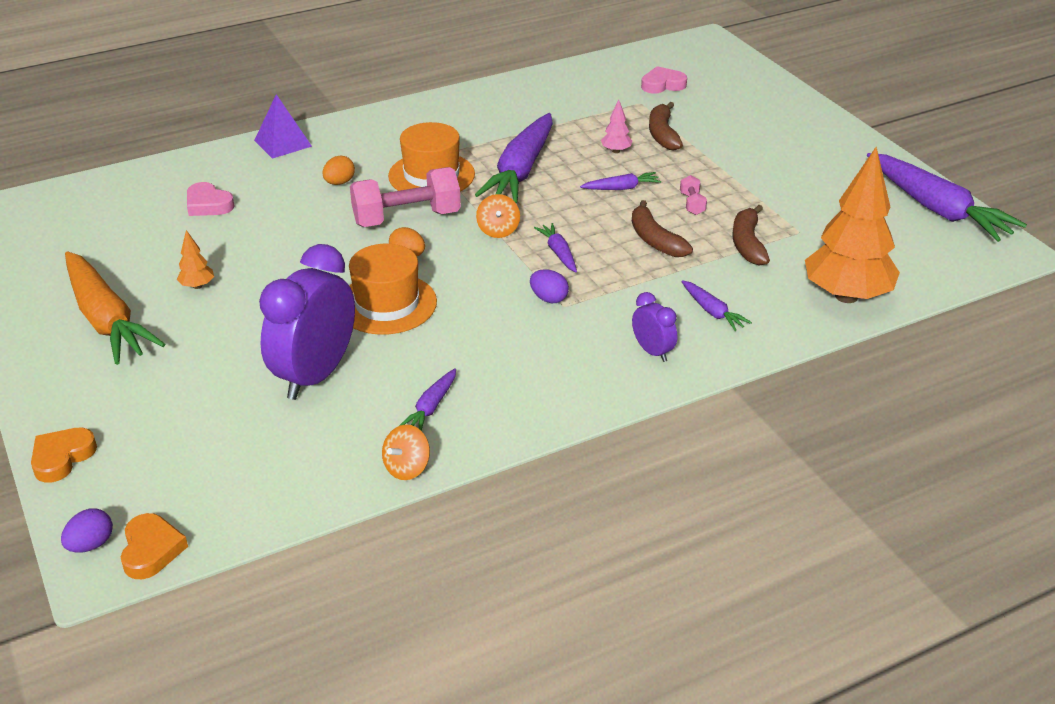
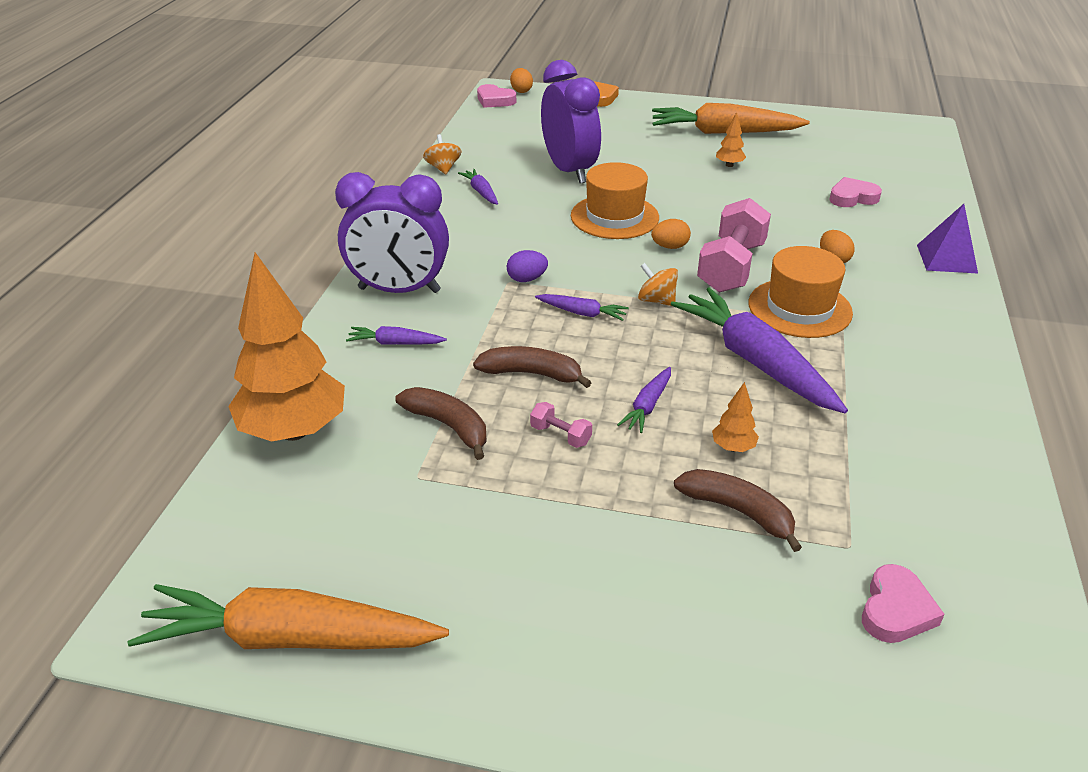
camera: 130 degrees right, 0 degrees up
(91, 544) = (521, 91): purple egg -> orange egg
(151, 550) = (495, 100): orange heart -> pink heart
(616, 151) = (733, 447): pink tree -> orange tree
(652, 351) = (399, 290): purple clock -> purple clock, size x2.10
(937, 209) = (289, 638): purple carrot -> orange carrot

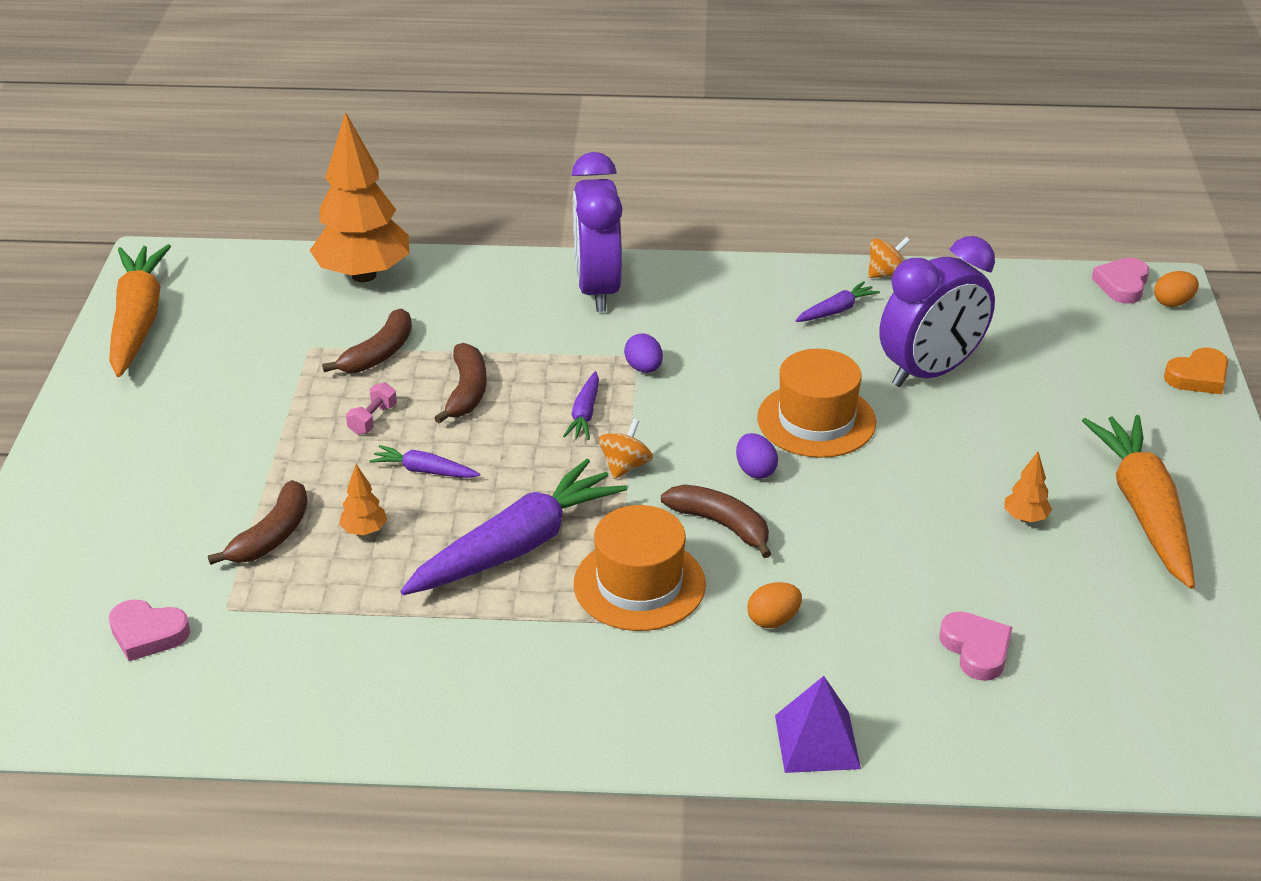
camera: 80 degrees right, 0 degrees up
(395, 343) = (502, 303): purple carrot -> none
(670, 247) = (755, 470): orange egg -> purple egg
(731, 267) = (721, 524): pink dumbbell -> brown banana

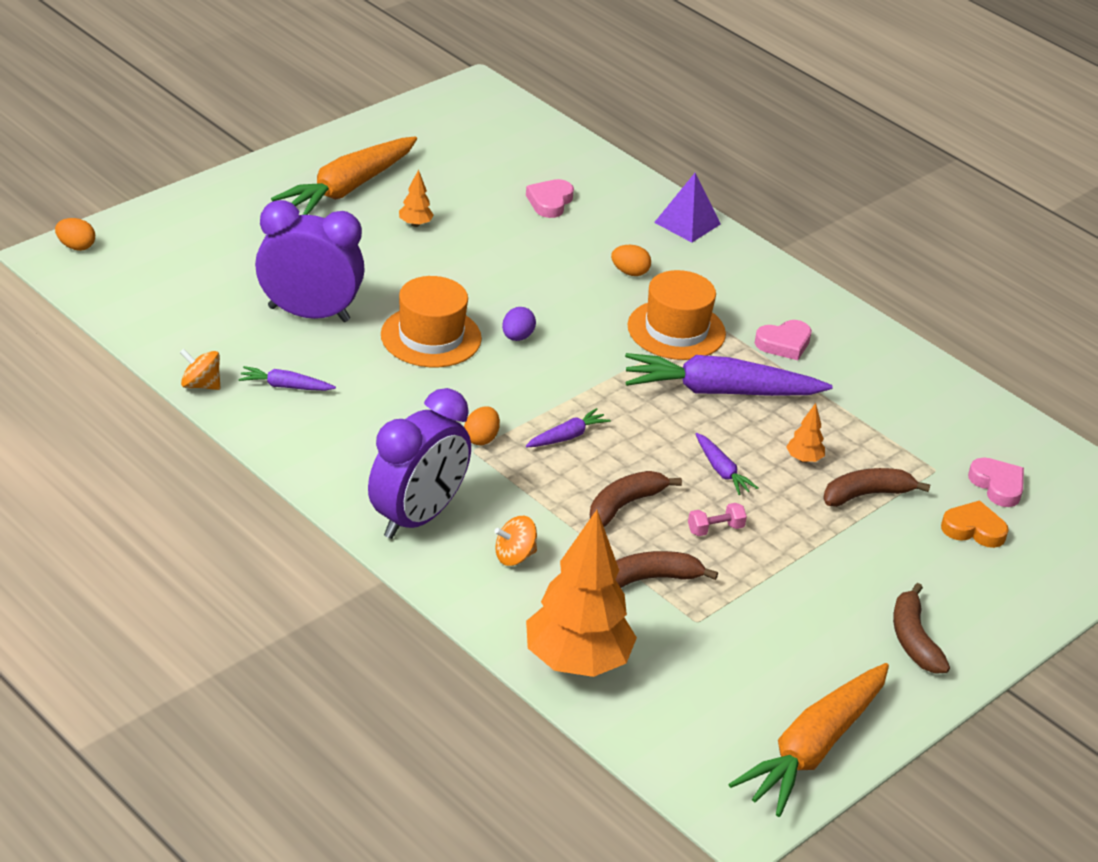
camera: 140 degrees left, 0 degrees up
(625, 466) = (590, 390): orange spinning top -> orange spinning top (514, 556)
(644, 368) = (481, 438): purple egg -> orange egg
(721, 524) = (584, 326): brown banana -> brown banana (913, 640)
(1122, 284) = (76, 275): pink heart -> pink heart (784, 343)
(1198, 377) = (167, 210): orange heart -> orange heart (973, 529)

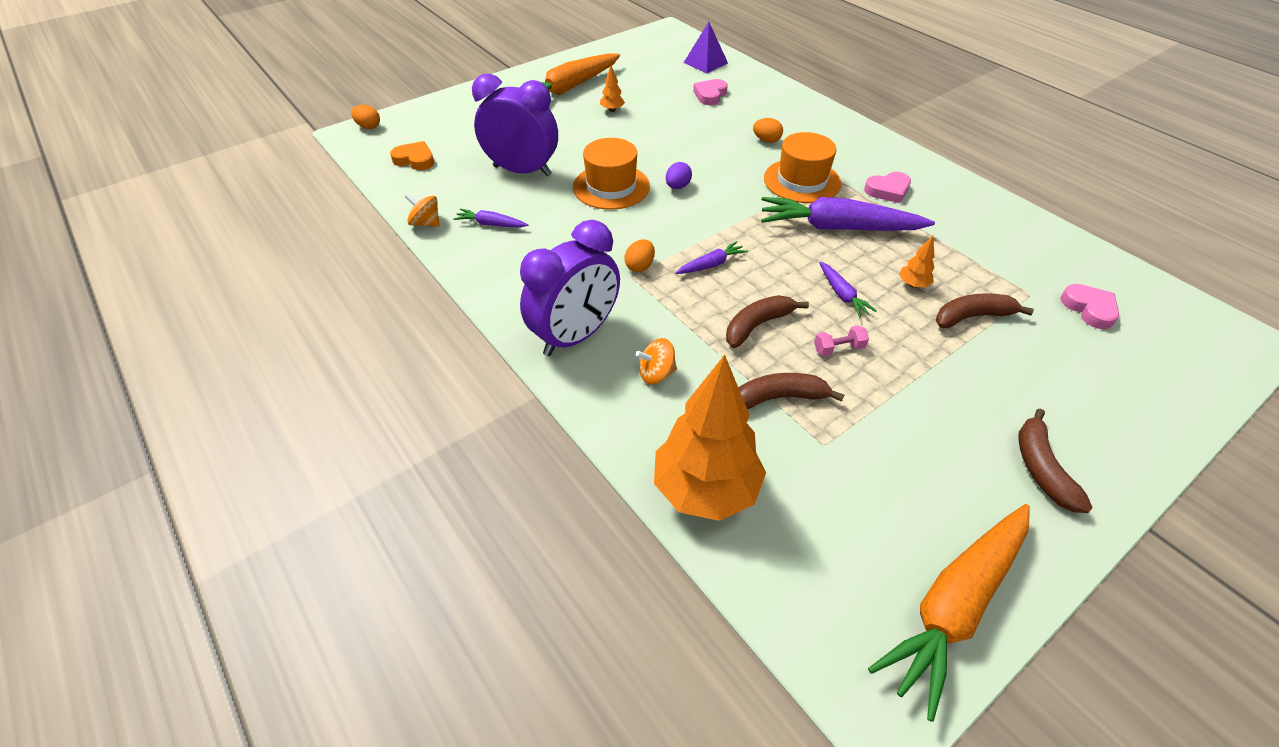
camera: 10 degrees right, 10 degrees up
(687, 223) = (809, 107): purple pyramid -> purple pyramid (705, 62)
(973, 529) = (1076, 350): orange heart -> orange heart (415, 160)

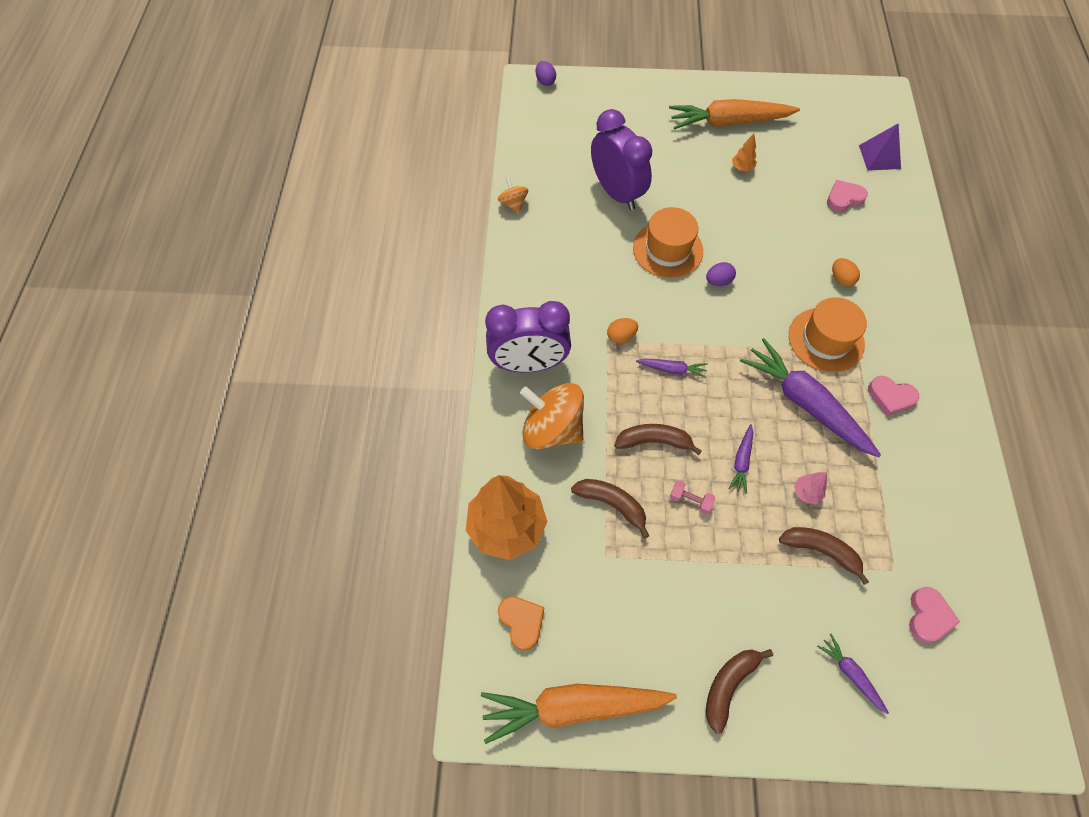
camera: 40 degrees right, 15 degrees up
(368, 127) = (545, 81): orange egg -> purple egg
(415, 160) = (551, 136): orange heart -> orange heart (521, 622)
(491, 224) = (554, 232): purple carrot -> purple carrot (850, 674)
(656, 374) = (552, 429): orange spinning top -> orange spinning top, size x2.04
(913, 284) = (806, 492): orange tree -> pink tree

